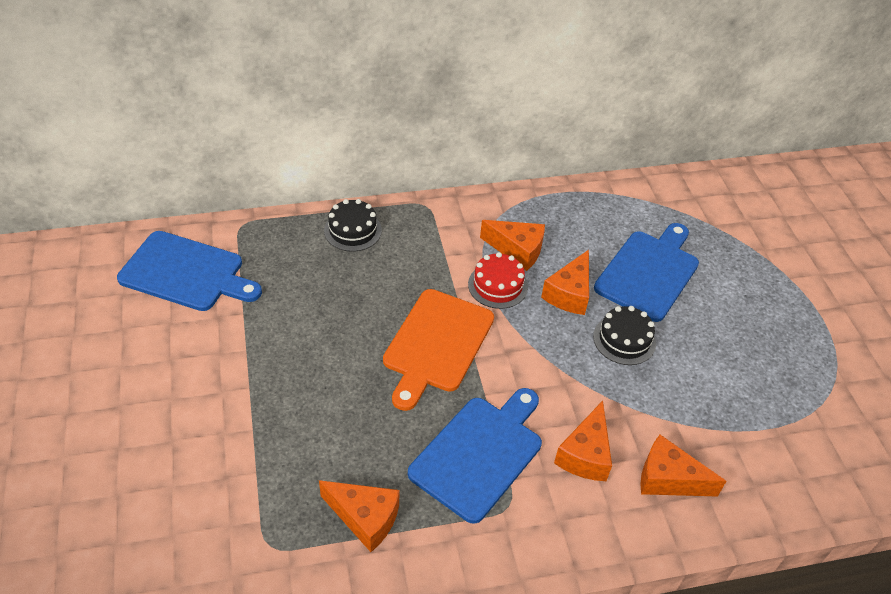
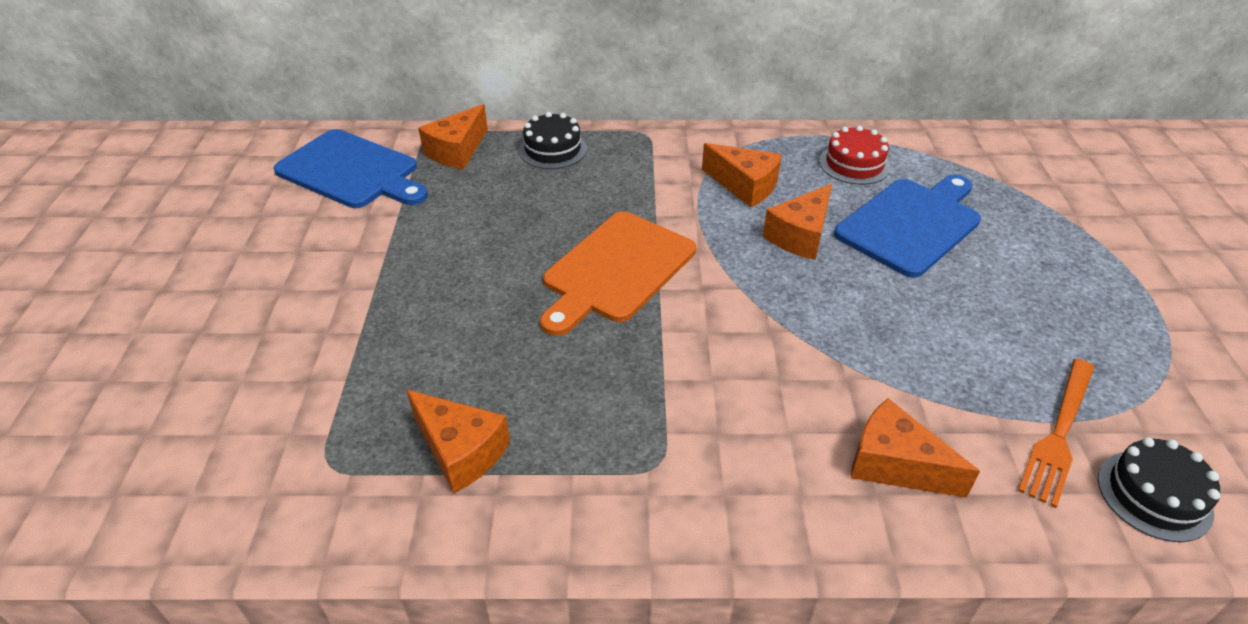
camera: 15 degrees right, 5 degrees down
(479, 453) = (635, 397): blue cutting board -> none
(498, 285) = (710, 218): red cake -> red cake (854, 164)
(585, 454) = (780, 417): orange cheese -> orange cheese (457, 151)
(624, 340) = (863, 292): black cake -> black cake (1154, 495)
(770, 438) = (1059, 434): none -> orange fork

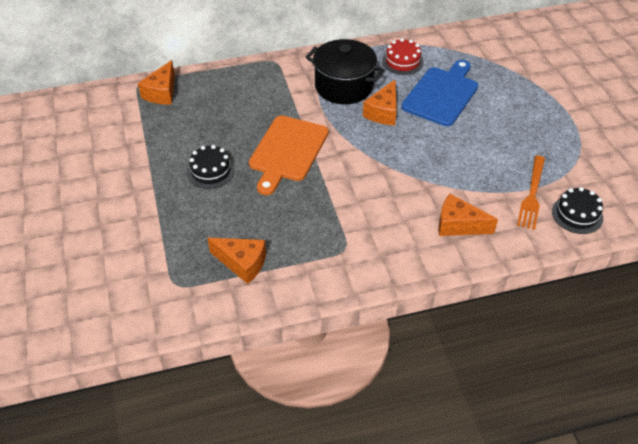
camera: 15 degrees left, 5 degrees up
(351, 171) = (101, 117): blue cutting board -> none
(553, 149) = (221, 81): black cake -> black cake (210, 171)
(745, 186) = (344, 86): orange cheese -> black pot

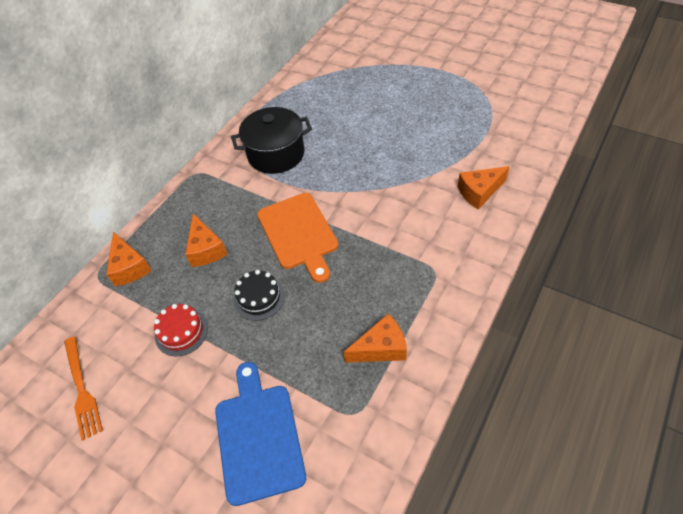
camera: 40 degrees left, 5 degrees up
(383, 112) = (329, 152): orange cheese -> orange cheese (206, 249)
(402, 61) = (294, 107): red cake -> red cake (181, 332)
(441, 94) = (351, 112): blue cutting board -> blue cutting board (258, 437)
(532, 195) = (492, 137): orange fork -> orange fork (82, 389)
(577, 214) = (531, 130): black cake -> none

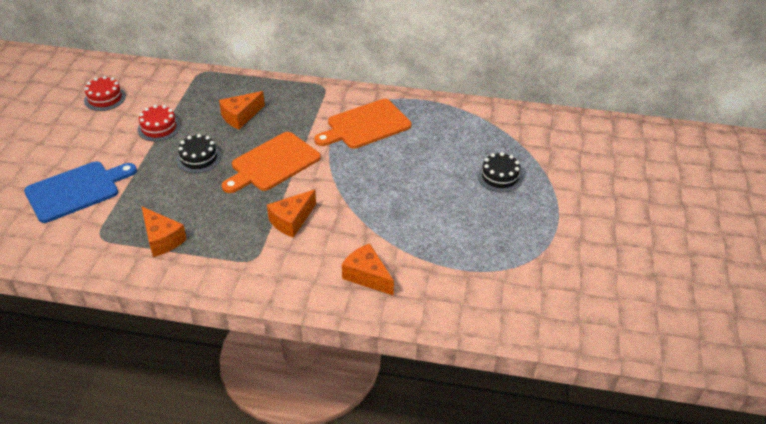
camera: 65 degrees right, 10 degrees down
(82, 389) = (105, 98): orange fork -> red cake
(129, 267) = (212, 84): orange cheese -> orange cheese (291, 221)
(276, 154) = (365, 125): black pot -> orange cutting board
(386, 88) = (499, 177): none -> black cake

